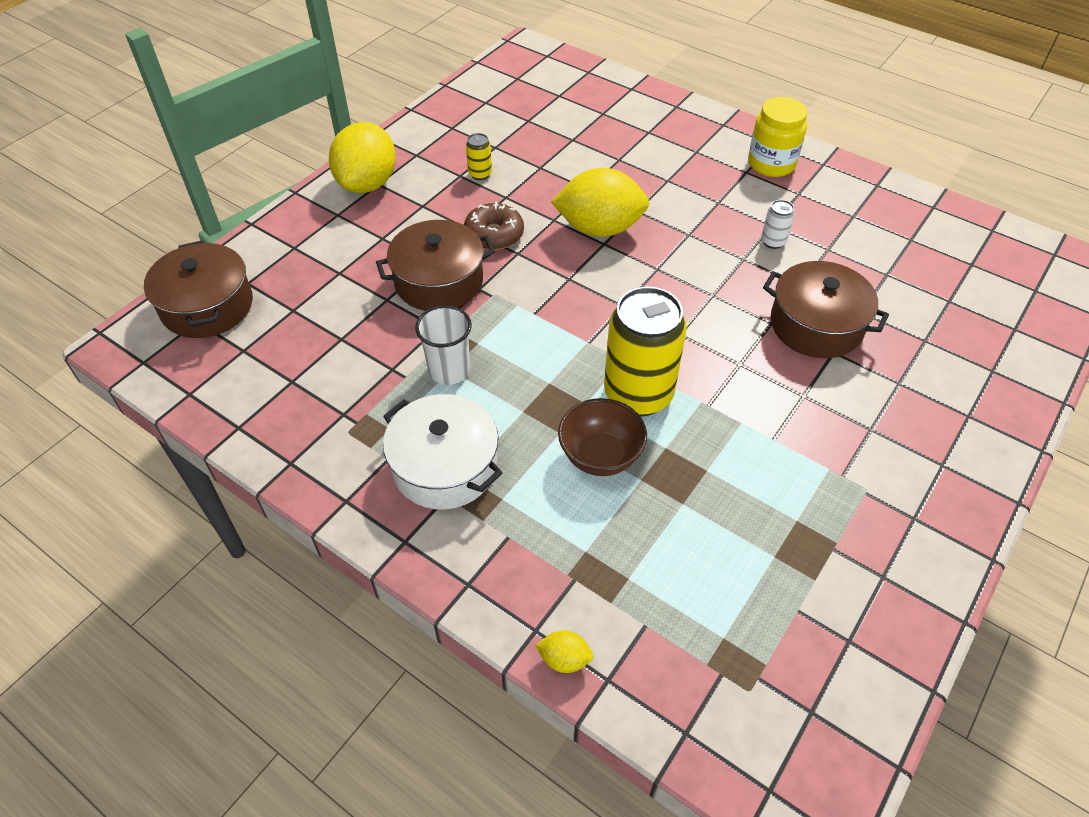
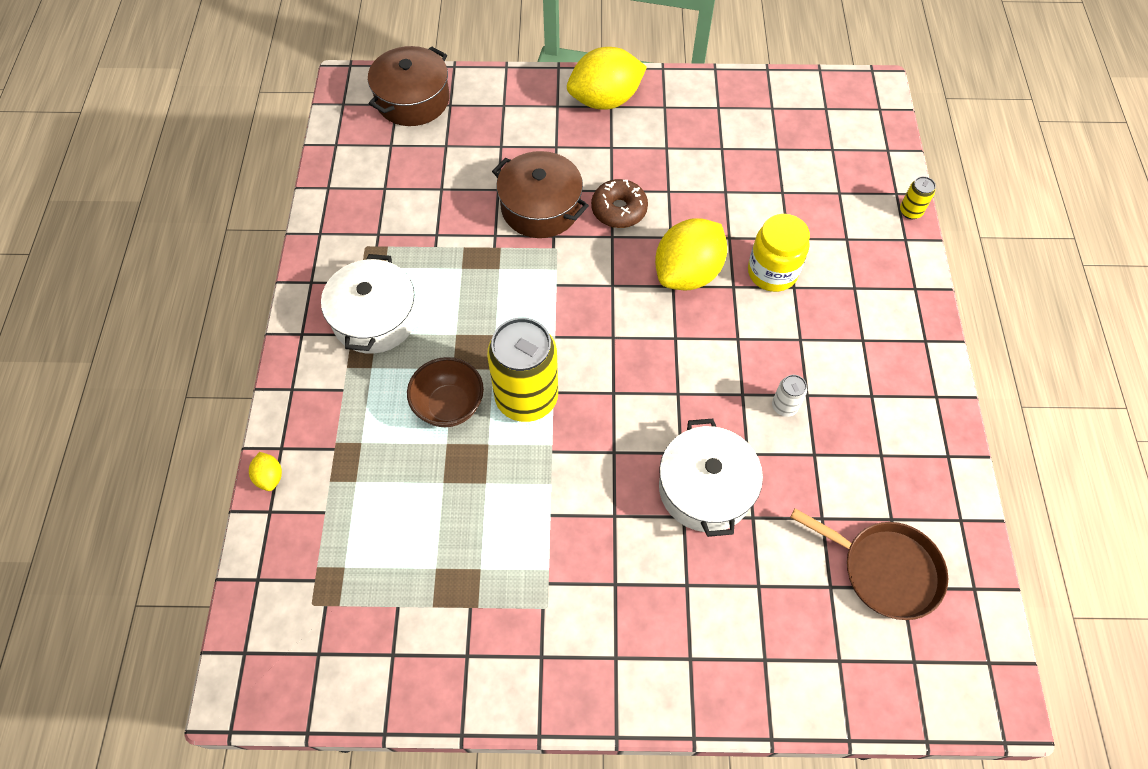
camera: 55 degrees right, 10 degrees up
(449, 370) = (460, 268): white cup -> none
(480, 174) = (679, 159): yellow can -> yellow can (910, 211)
(599, 228) = (687, 273): yellow lemon -> yellow lemon turned 75 degrees clockwise
(771, 164) = (893, 354): yellow jar -> yellow jar (772, 272)
(816, 325) = (705, 488): brown pot -> white pot
(952, 265) = (885, 570): none -> brown pan

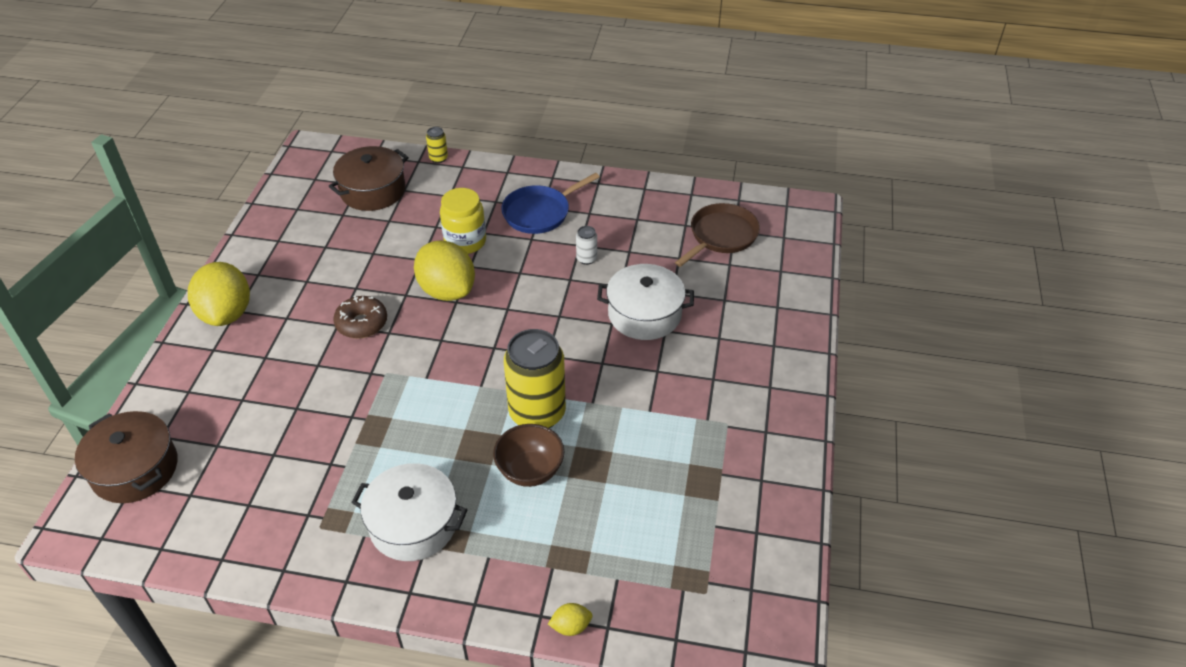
camera: 80 degrees left, 15 degrees down
(540, 207) = (334, 378): brown pot -> brown pot (373, 191)
(851, 339) = (539, 212): none -> blue pan

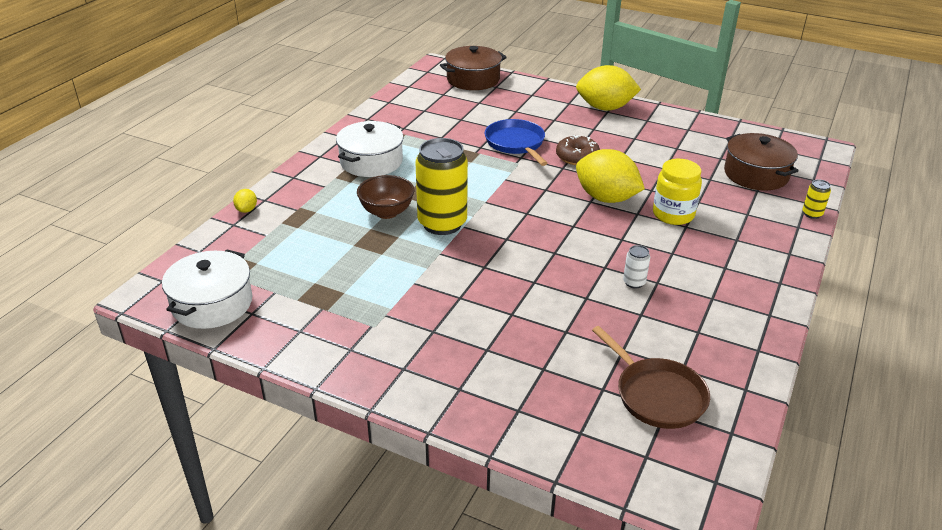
camera: 105 degrees right, 10 degrees down
(447, 290) = (606, 198): yellow lemon -> yellow lemon turned 60 degrees clockwise
(539, 212) = (715, 264): blue pan -> blue pan (516, 143)
(644, 314) = (539, 305): white pot -> white pot (212, 304)

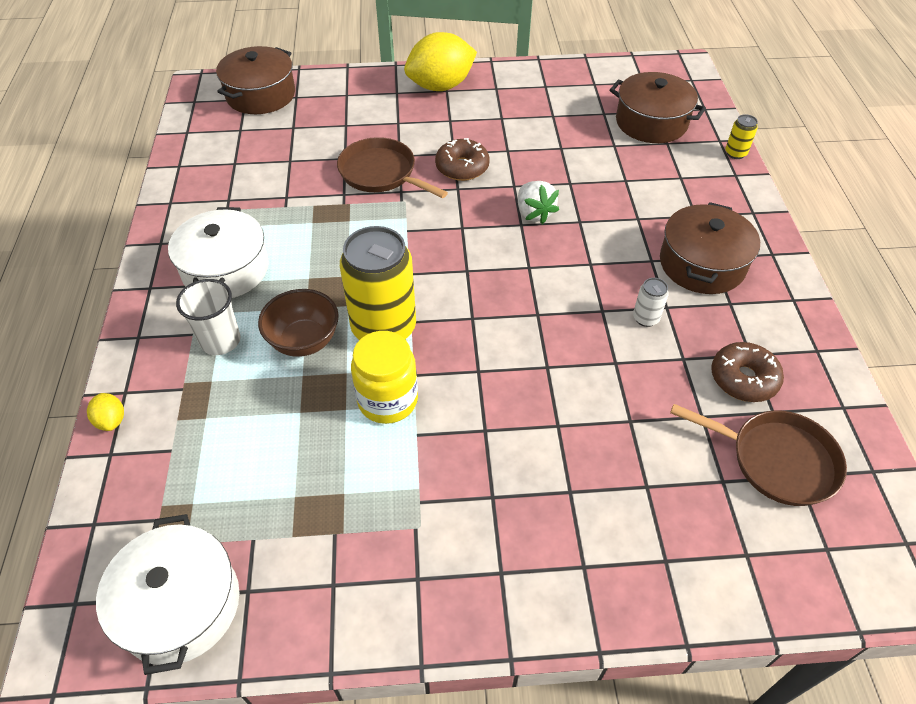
camera: 30 degrees left, 15 degrees up
(337, 195) = (220, 341): none -> white cup
(516, 143) = (381, 173): blue pan -> brown pan
(606, 198) = (534, 213): yellow lemon -> white strawberry
(673, 214) = (615, 208): yellow jar -> yellow jar (387, 400)
(677, 342) = (743, 379): none -> brown donut
(712, 268) = (702, 264): none -> brown pot

